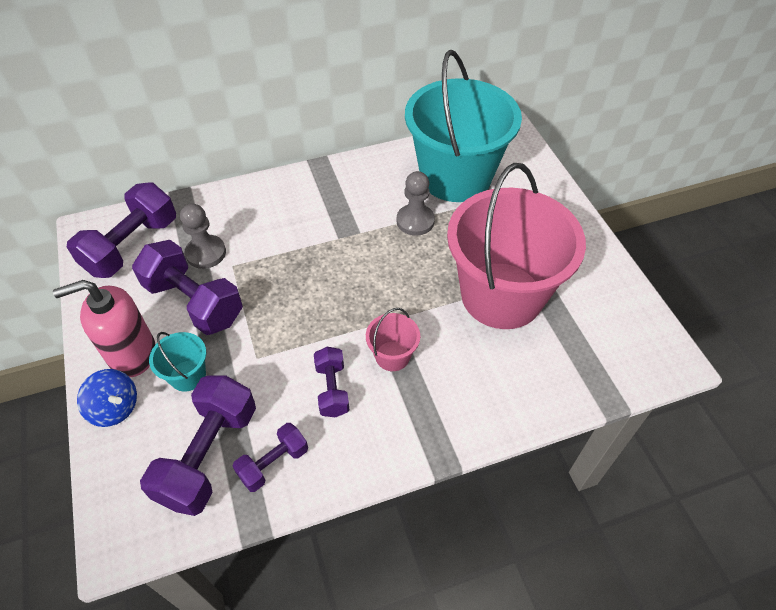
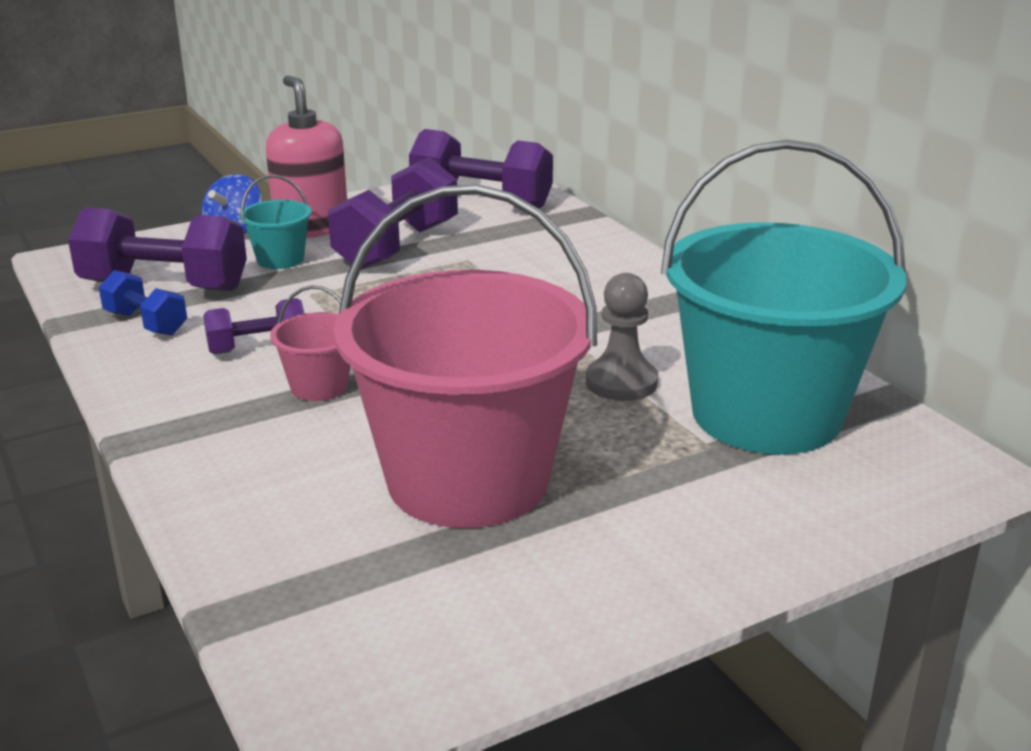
camera: 80 degrees right, 25 degrees down
(206, 253) = (484, 241): grey pawn -> none
(273, 463) = (146, 323): purple dumbbell -> blue dumbbell

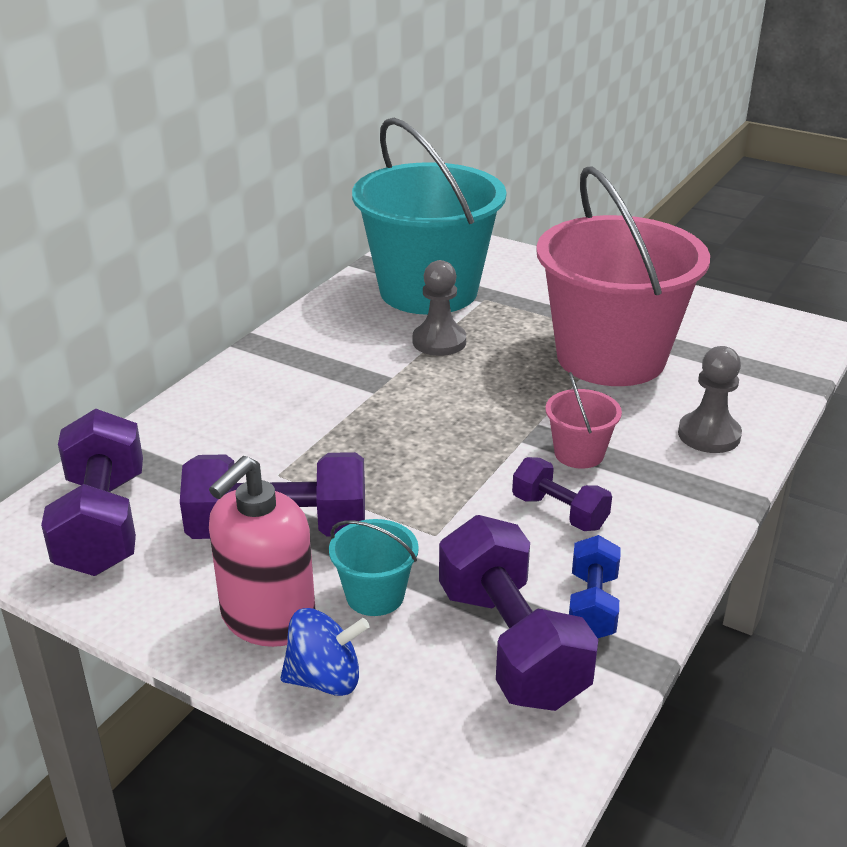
camera: 120 degrees left, 5 degrees up
(242, 473) = (709, 435): none -> grey pawn

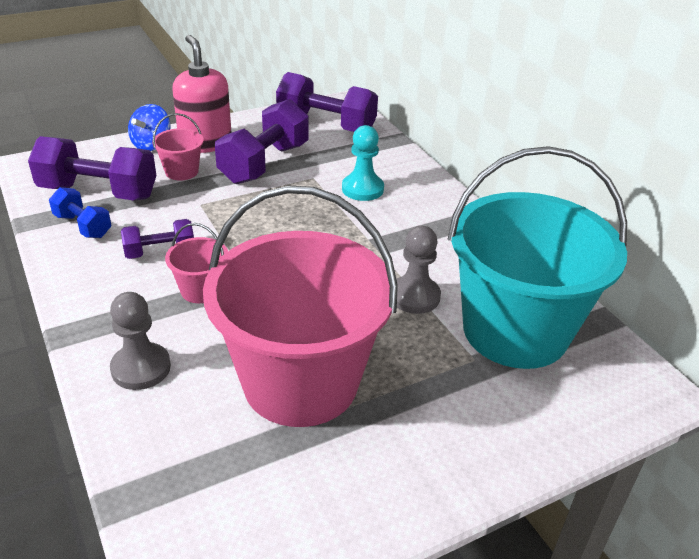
camera: 120 degrees right, 5 degrees up
(271, 429) = (362, 189): none -> turquoise pawn
(375, 595) = (181, 171): turquoise bucket -> pink bucket

